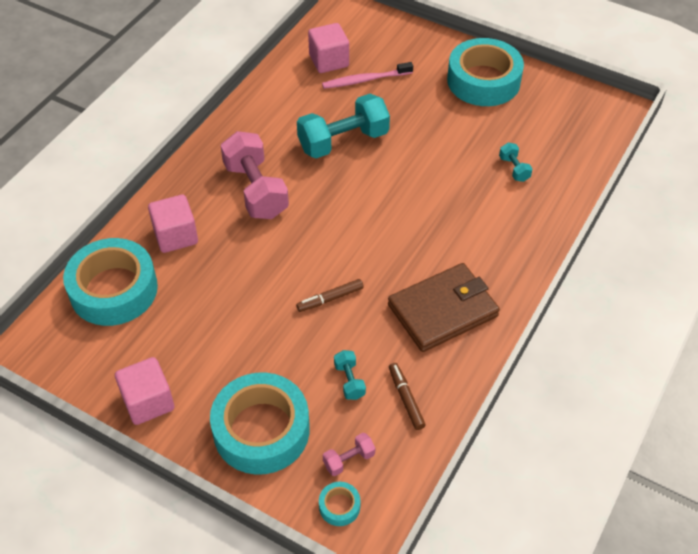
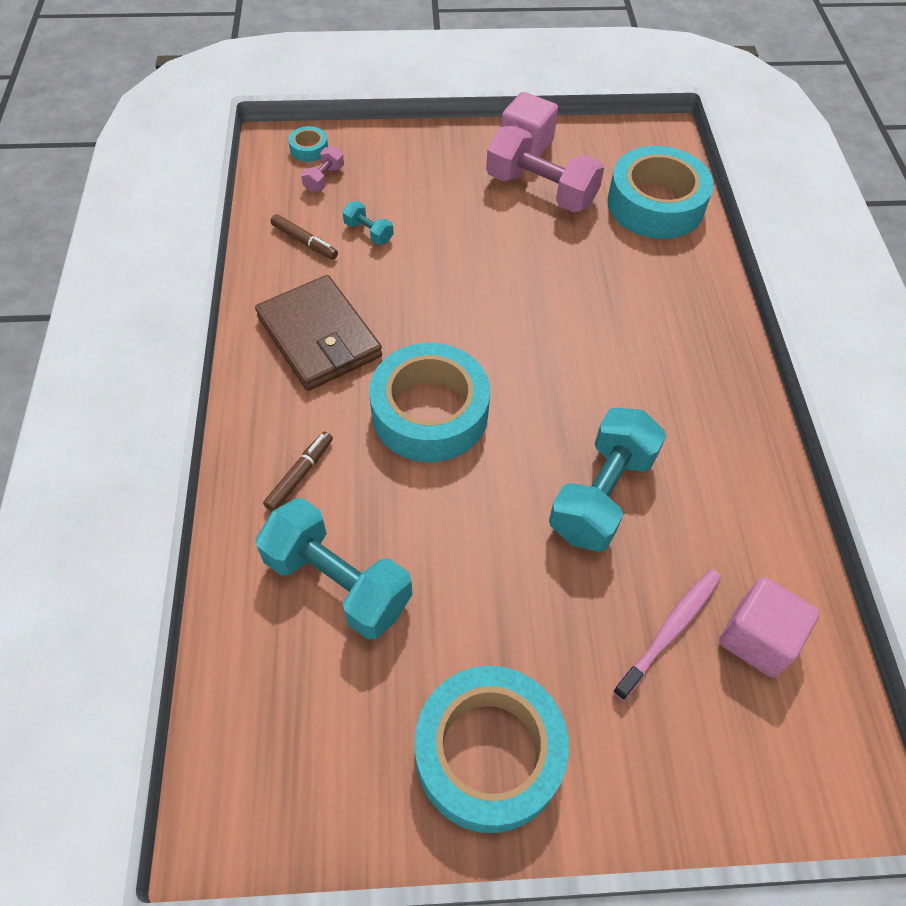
camera: 145 degrees right, 5 degrees up
(176, 236) = (660, 276): pink cube -> none
(256, 190) = (636, 367): pink dumbbell -> pink dumbbell (541, 190)
(261, 430) = (415, 166): turquoise tape -> turquoise tape (430, 412)
(330, 299) = (446, 292): brown marker -> brown marker (299, 475)
(443, 310) = (319, 337): brown wallet -> brown wallet turned 60 degrees counterclockwise
(514, 169) = (338, 582): turquoise dumbbell -> turquoise dumbbell, size x2.20

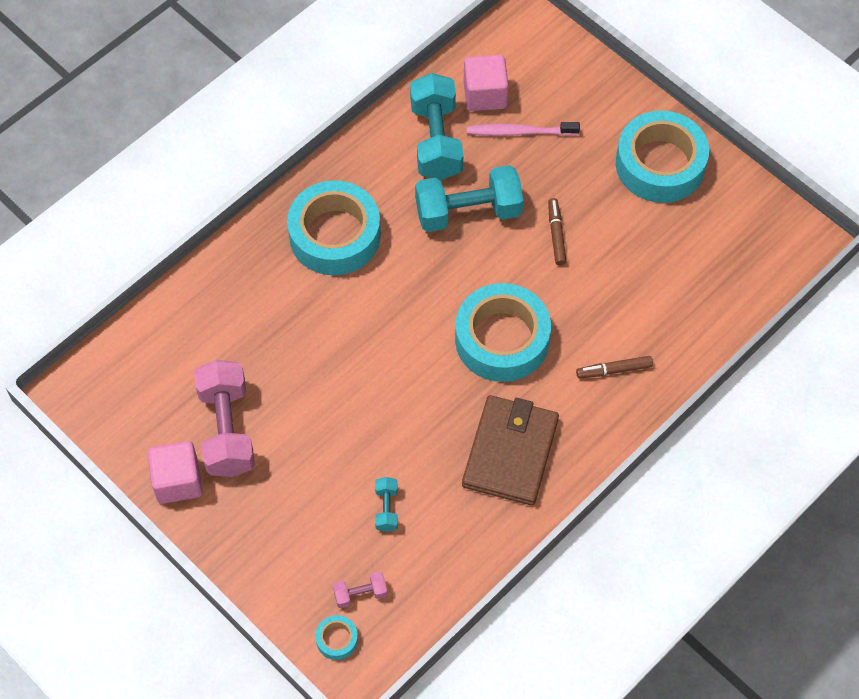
camera: 130 degrees left, 5 degrees up
(304, 242) = (438, 543): brown marker -> brown marker (556, 235)
(338, 582) = (652, 294): turquoise dumbbell -> turquoise dumbbell (436, 140)
(655, 204) = (171, 343): turquoise tape -> turquoise tape (335, 235)

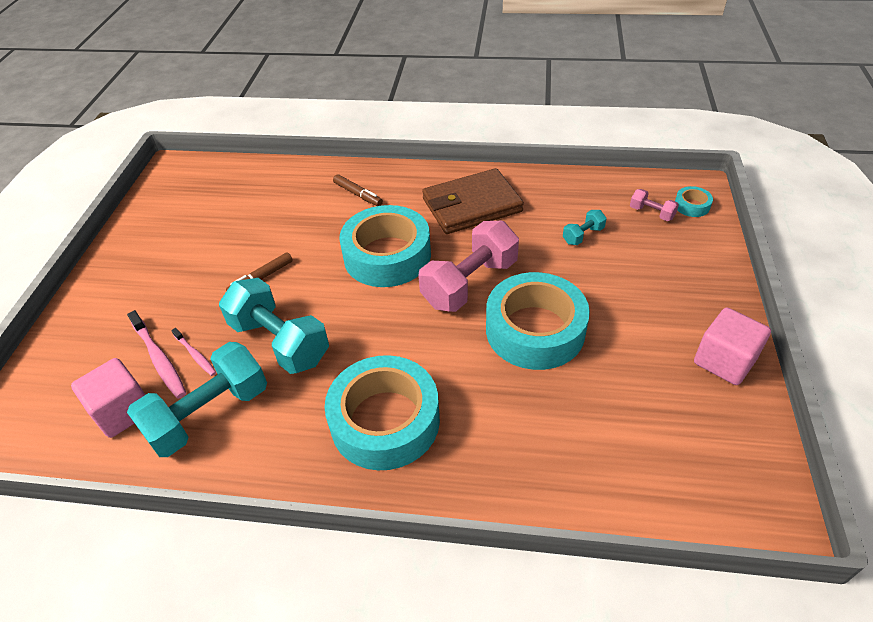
camera: 125 degrees left, 15 degrees down
(227, 429) = (645, 361): pink dumbbell -> pink dumbbell (469, 283)
(503, 155) = (195, 355): none -> pink toothbrush
(660, 164) = (144, 259): turquoise tape -> turquoise tape (535, 330)

